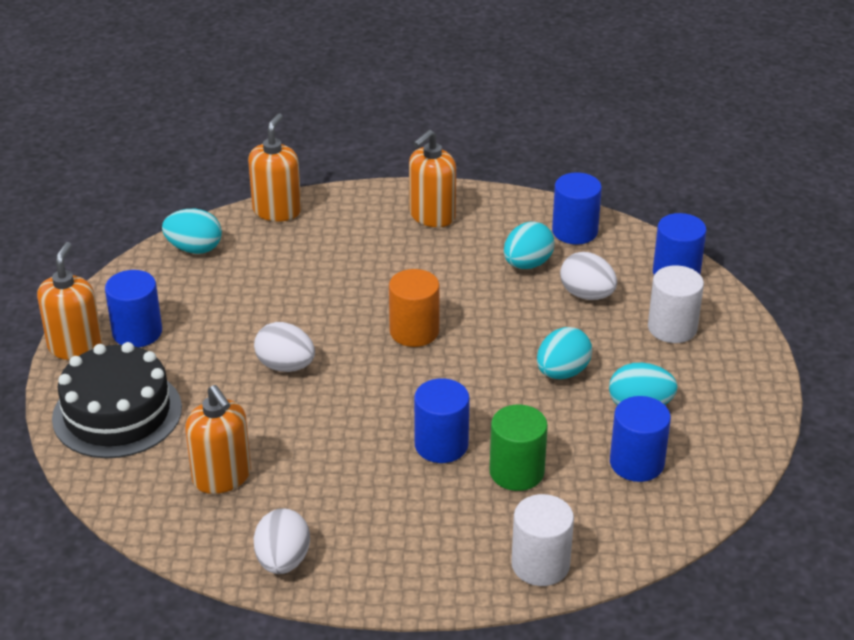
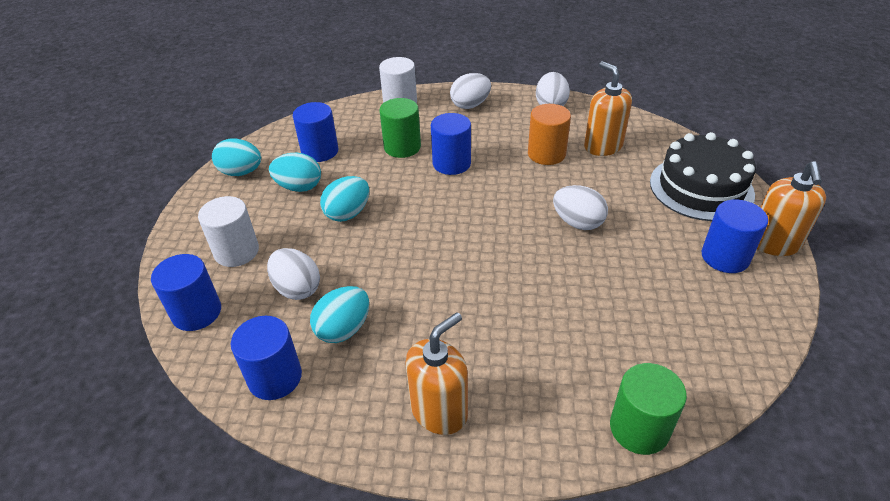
camera: 175 degrees left, 5 degrees up
(194, 249) = (718, 363): turquoise egg -> turquoise egg (241, 172)
(277, 211) = (639, 428): orange soap dispenser -> green cylinder
(414, 331) = (467, 253): orange cylinder -> orange cylinder (546, 154)
(419, 561) = (470, 105): none -> white egg

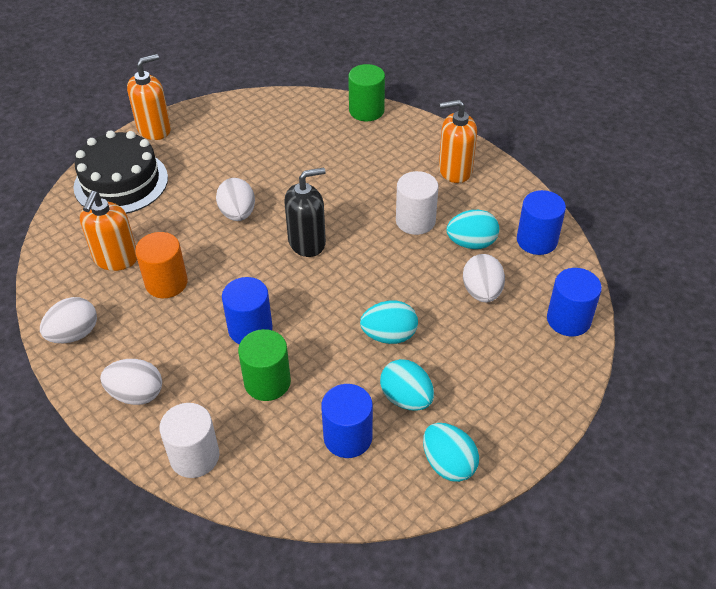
camera: 140 degrees left, 5 degrees up
(236, 251) = (509, 358): white cylinder -> white cylinder (415, 221)
(491, 237) = (307, 242): none -> black soap dispenser
(725, 257) = (193, 140): blue cylinder -> none

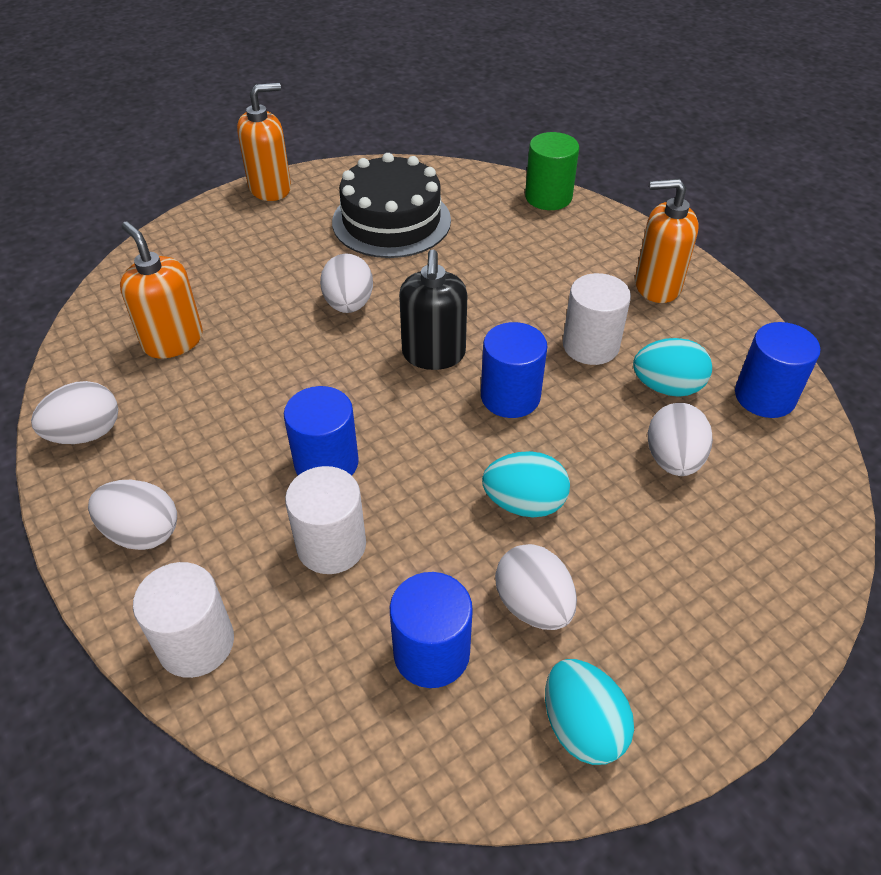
camera: 10 degrees right, 0 degrees up
(115, 259) = (173, 341): orange soap dispenser -> orange soap dispenser turned 120 degrees clockwise
(121, 182) = (209, 246): black cake -> black cake (391, 221)
(166, 283) = (229, 382): orange cylinder -> none
(267, 382) = (331, 545): green cylinder -> white cylinder
(307, 242) = (433, 354): black soap dispenser -> black soap dispenser turned 105 degrees clockwise
(406, 398) = (533, 605): turquoise egg -> white egg
(568, 319) = (803, 521): blue cylinder -> blue cylinder (510, 397)

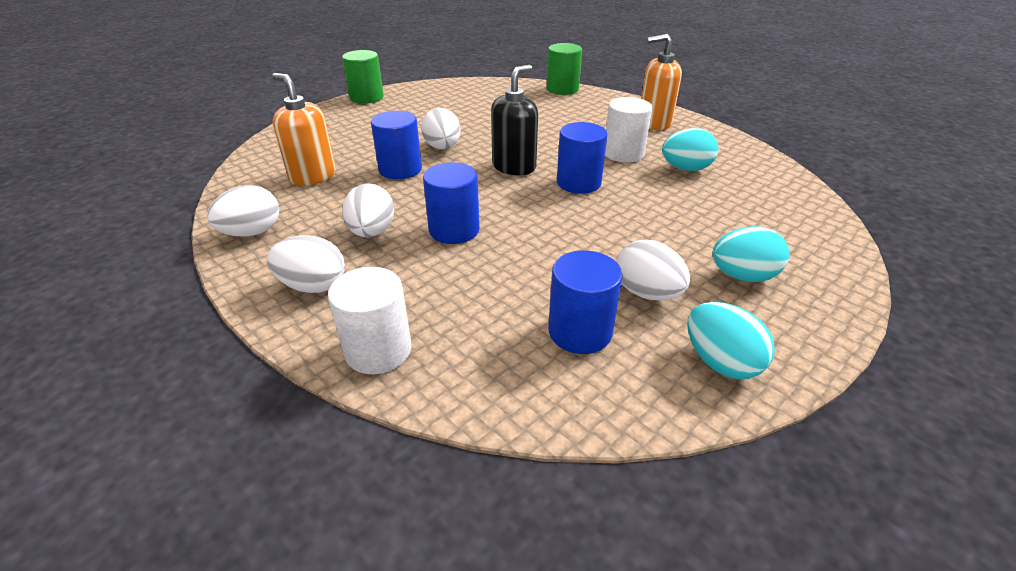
camera: 10 degrees left, 10 degrees down
(270, 188) = (366, 97): orange soap dispenser -> green cylinder
(331, 545) = (474, 276): white cylinder -> none
(391, 221) = (459, 106): black cake -> none
(433, 354) = (514, 167): black soap dispenser -> black soap dispenser turned 135 degrees counterclockwise
(524, 503) = (614, 237): turquoise egg -> turquoise egg (742, 276)
(673, 459) = (709, 204): white egg -> white egg (372, 232)
(764, 396) = (753, 167): blue cylinder -> blue cylinder (400, 169)

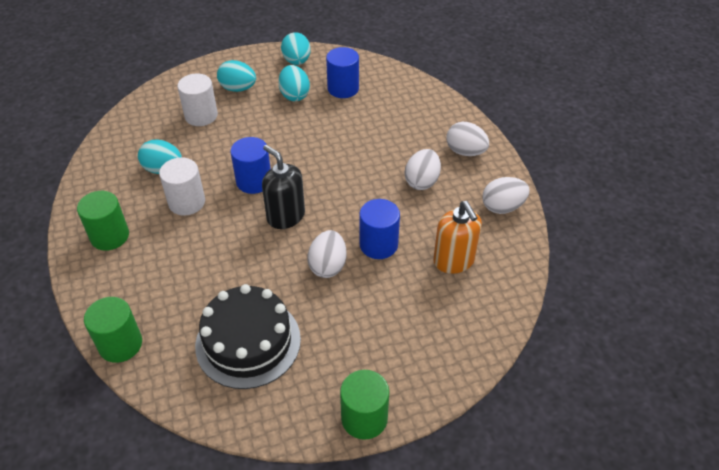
camera: 155 degrees left, 10 degrees up
(378, 350) = (439, 108): white cylinder -> white cylinder (201, 116)
(454, 230) = (368, 166): blue cylinder -> none
(474, 105) = (248, 342): none -> black cake
(514, 167) = (285, 216): black soap dispenser -> black soap dispenser turned 75 degrees clockwise
(647, 293) = (294, 95): white egg -> turquoise egg
(654, 123) = (110, 236): orange soap dispenser -> green cylinder

